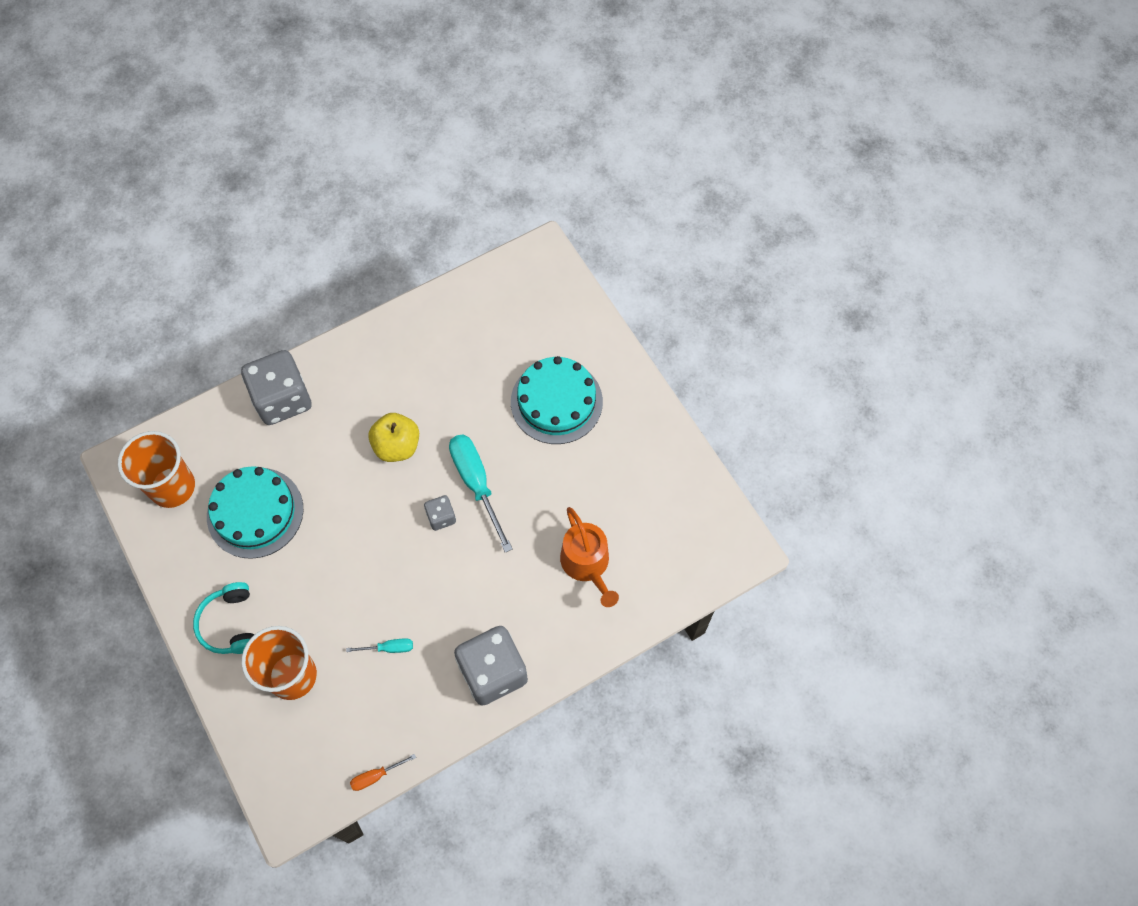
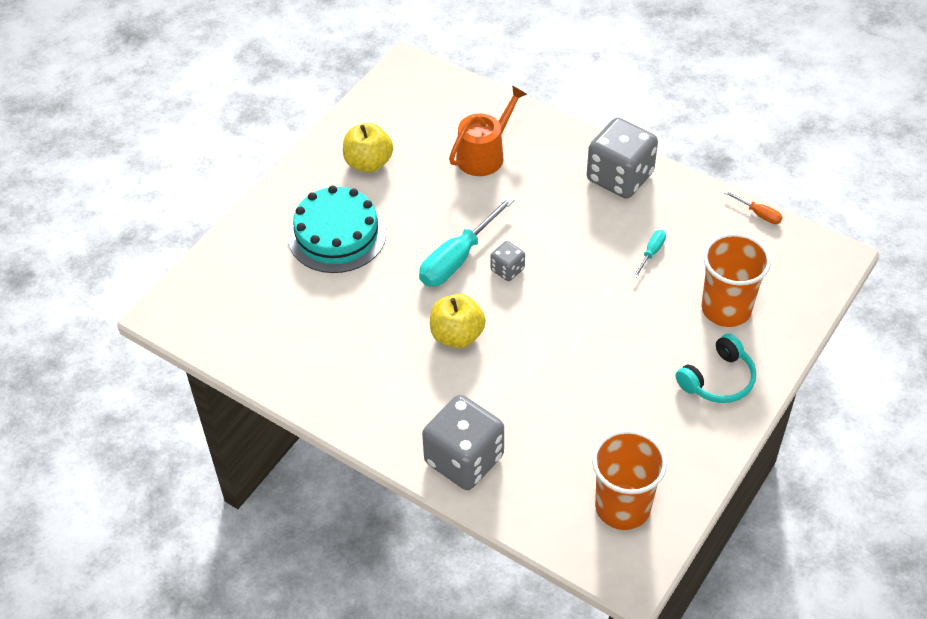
camera: 115 degrees left, 15 degrees down
(255, 512) = (600, 418): turquoise cake -> none
(389, 648) = (651, 253): turquoise screwdriver -> turquoise screwdriver turned 60 degrees clockwise
(629, 460) = (368, 163): none -> yellow apple

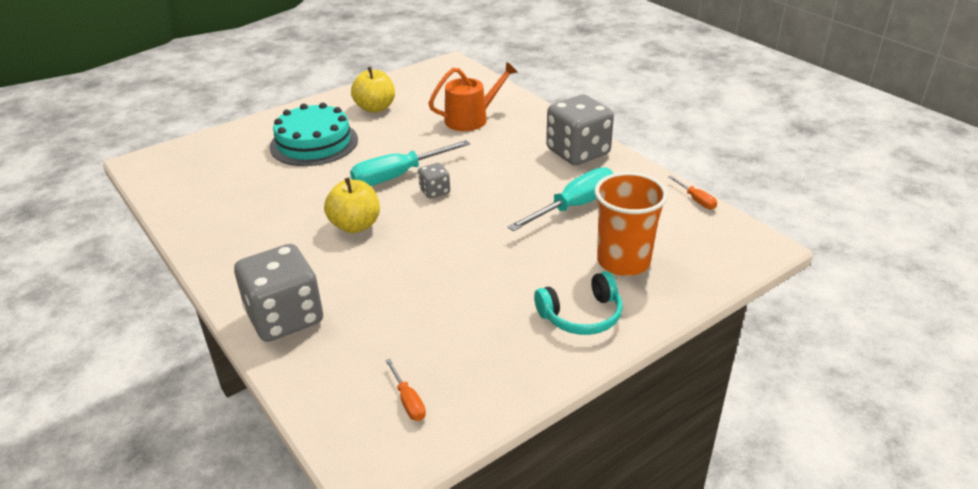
camera: 20 degrees right, 15 degrees down
(622, 507) = (408, 401): orange cup -> orange screwdriver
(651, 253) = (574, 206): turquoise screwdriver -> turquoise screwdriver, size x2.09

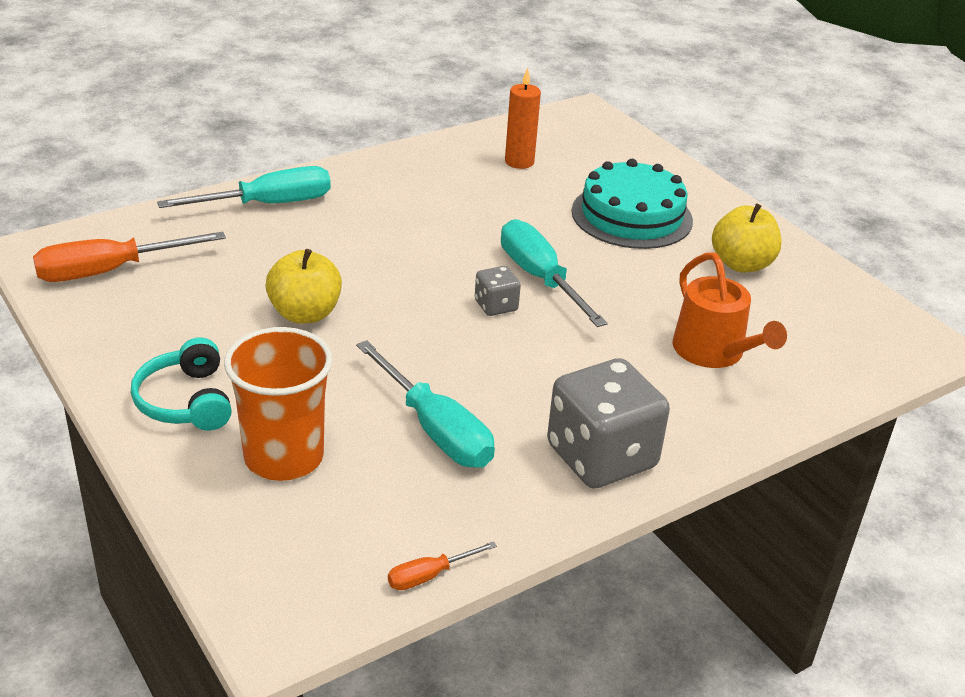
camera: 90 degrees right, 0 degrees up
(225, 190) = (519, 162): none -> orange candle
(285, 317) = (268, 204): grey dice -> turquoise screwdriver
(355, 225) = (426, 245): yellow apple -> yellow apple (305, 314)
(408, 401) = (109, 271): orange screwdriver -> orange screwdriver, size x2.09

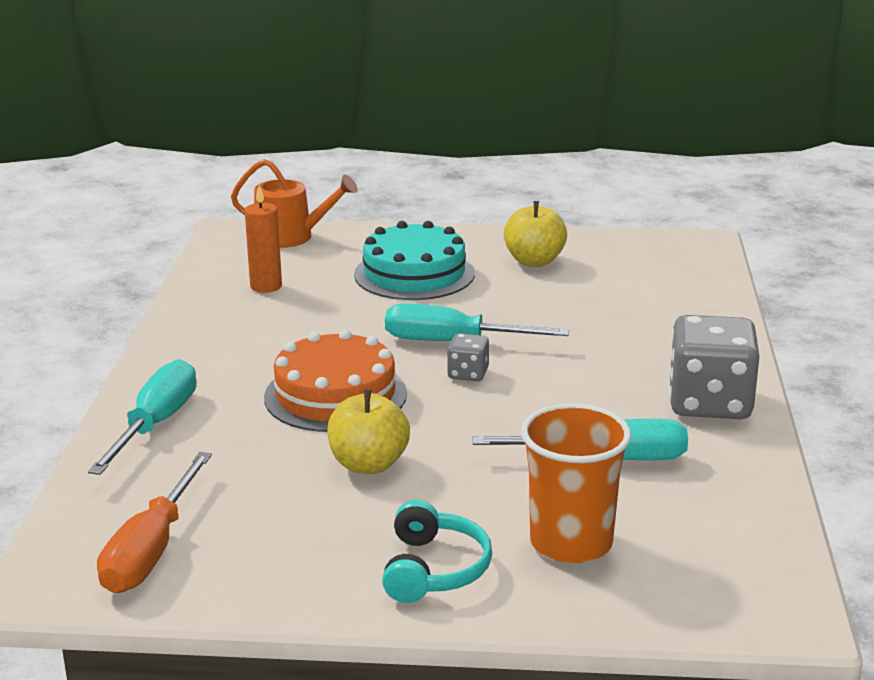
camera: 50 degrees left, 10 degrees down
(186, 401) = (433, 569): turquoise headphones -> turquoise headphones turned 105 degrees counterclockwise
(390, 259) = (335, 395): none -> orange cake
(429, 576) = (784, 524): orange screwdriver -> none
(713, 352) = (630, 314): orange watering can -> orange watering can (291, 237)

